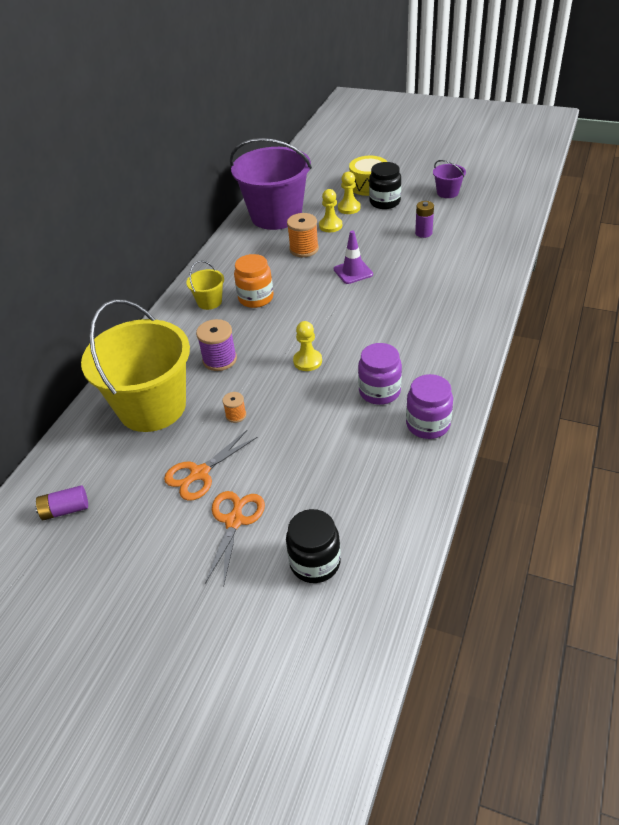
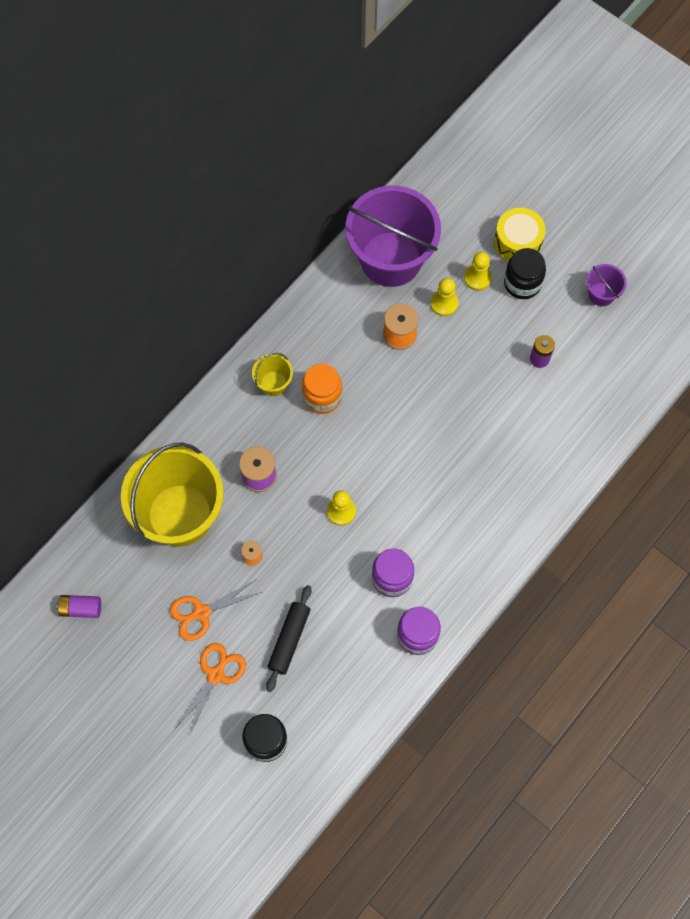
camera: 15 degrees right, 25 degrees up
(301, 467) = (289, 640): none -> black rolling pin
(353, 272) = (436, 395): purple traffic cone -> none

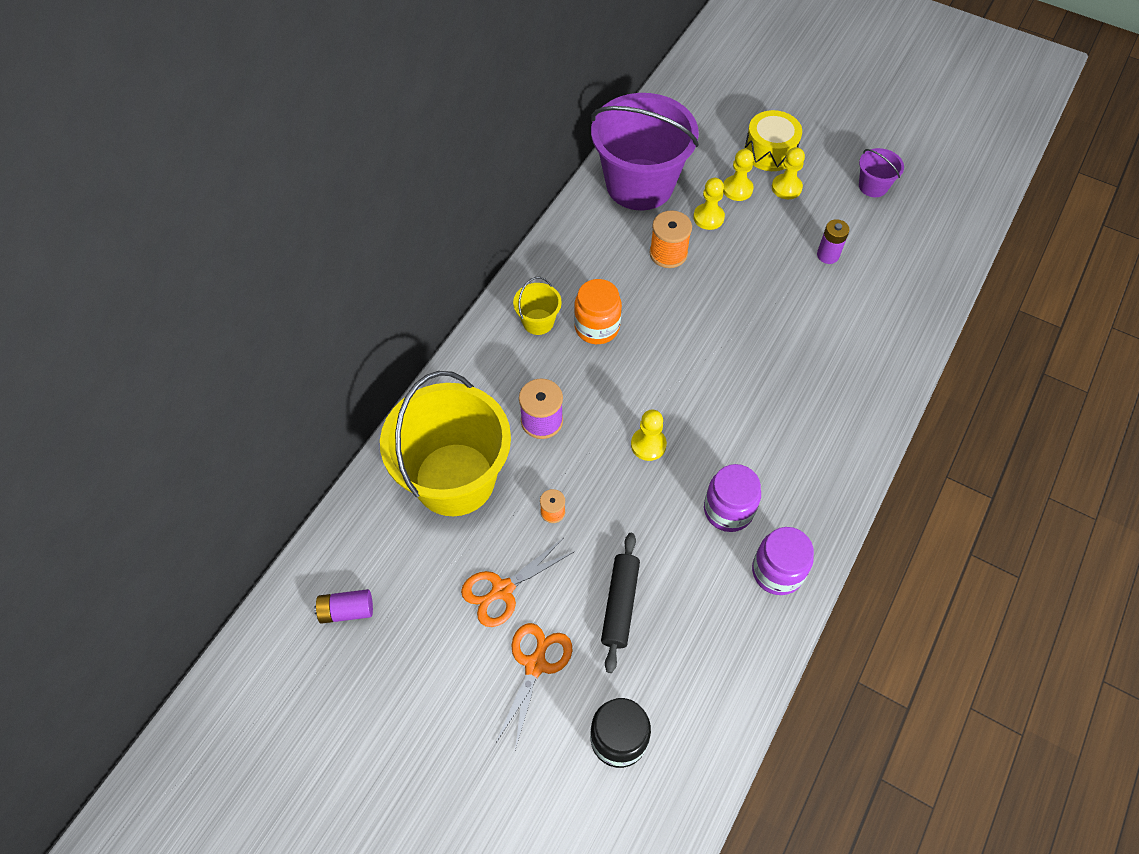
camera: 10 degrees left, 10 degrees down
(522, 283) = (786, 188): black jar -> yellow pawn

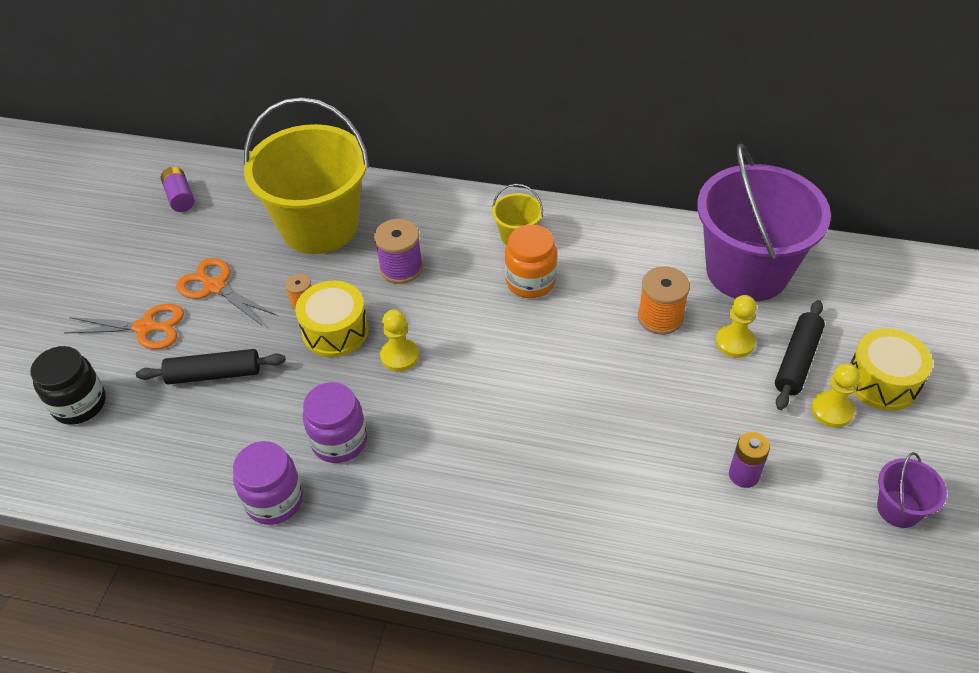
camera: 75 degrees right, 10 degrees down
(601, 490) = (335, 331): none -> yellow drum
(737, 189) = (797, 361): yellow pawn -> black rolling pin

